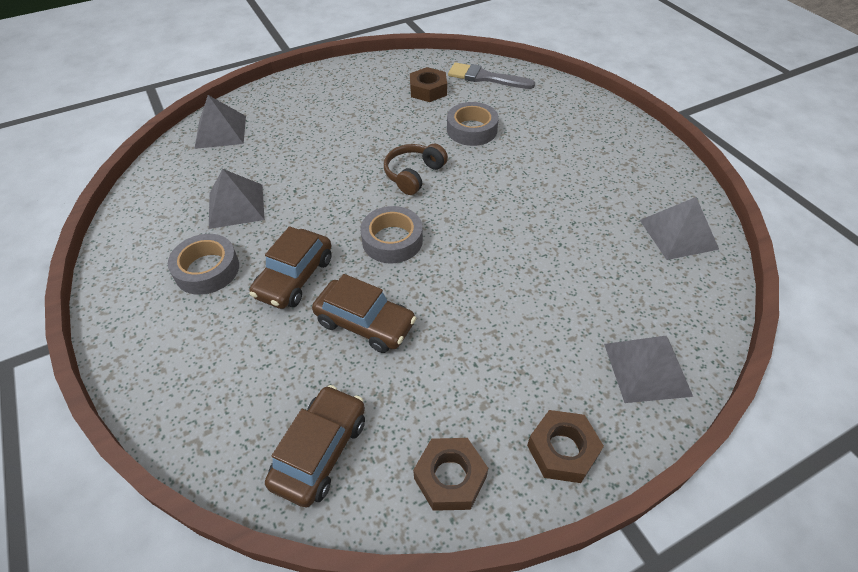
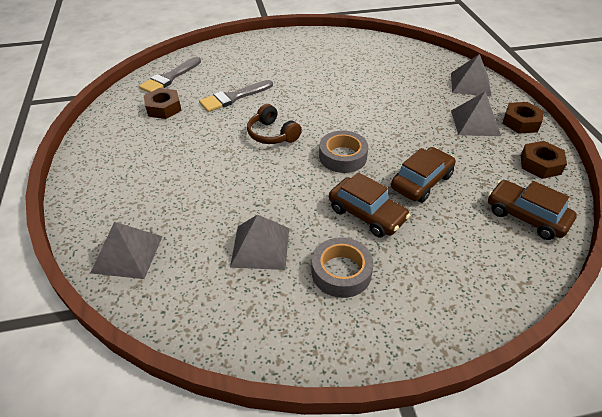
camera: 75 degrees left, 5 degrees down
(471, 130) = (233, 97): grey tape -> grey brush
(678, 234) = (376, 49): grey pyramid -> grey pyramid (475, 123)

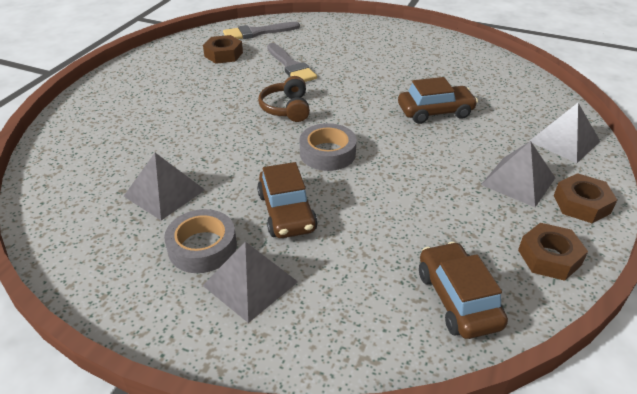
camera: 35 degrees right, 5 degrees down
(127, 254) = (69, 150): grey pyramid -> grey pyramid (250, 283)
(233, 97) = (291, 66): grey brush -> grey brush turned 120 degrees counterclockwise
(421, 182) = (379, 210): brown car -> brown car (435, 112)

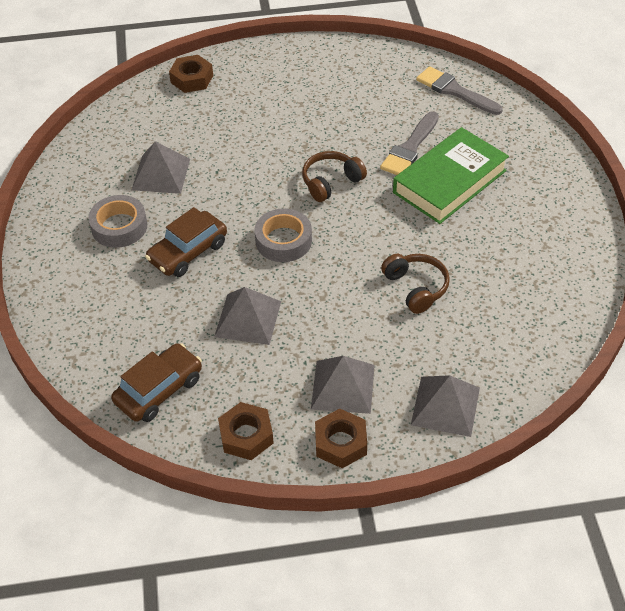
camera: 60 degrees right, 10 degrees up
(223, 54) = (388, 93): brown nut -> brown nut (192, 79)
(250, 283) = (102, 269): grey pyramid -> grey pyramid (248, 319)
(342, 64) = (450, 182): none -> green book
(435, 112) = (416, 287): brown car -> brown headphones

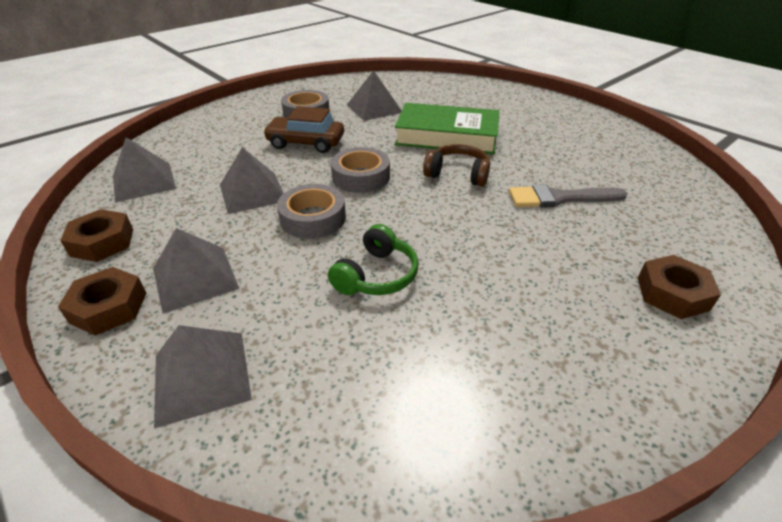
camera: 55 degrees right, 10 degrees down
(159, 390) = (144, 182): brown car -> grey pyramid
(192, 79) = (480, 88): brown nut -> brown nut (672, 293)
(320, 294) = (313, 218): none -> grey tape
(416, 287) = (376, 275): brown headphones -> green headphones
(450, 182) = (553, 240): green book -> green book (447, 136)
(455, 91) = (676, 195): grey brush -> none

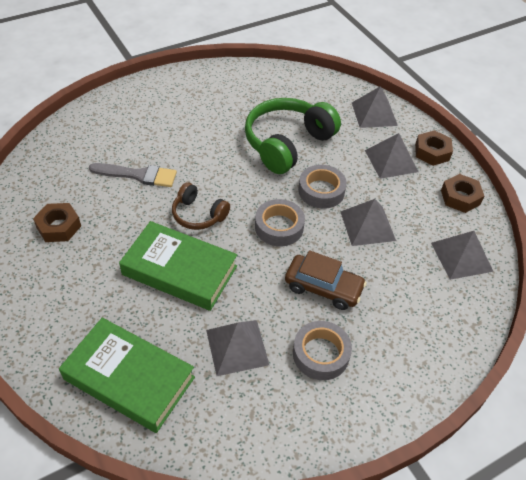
camera: 170 degrees left, 10 degrees up
(376, 275) = (287, 143): green headphones -> green headphones, size x1.84
(444, 91) = (129, 378): none -> green book
(672, 293) = (136, 106): brown nut -> brown nut (59, 227)

